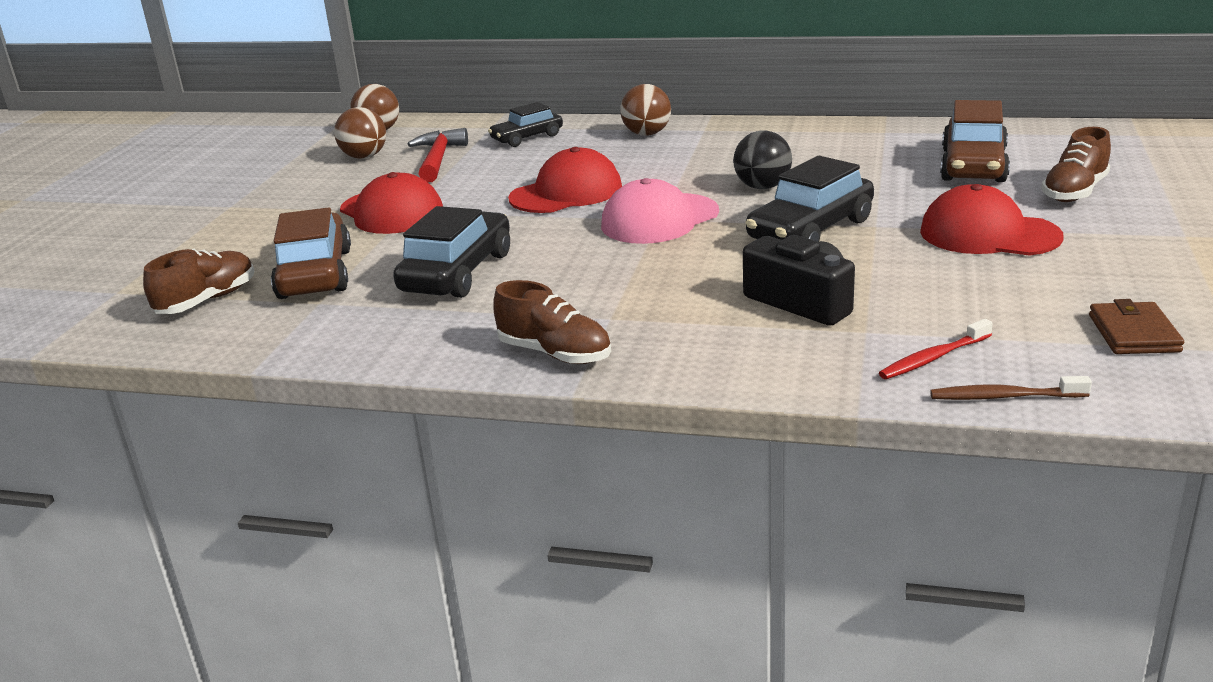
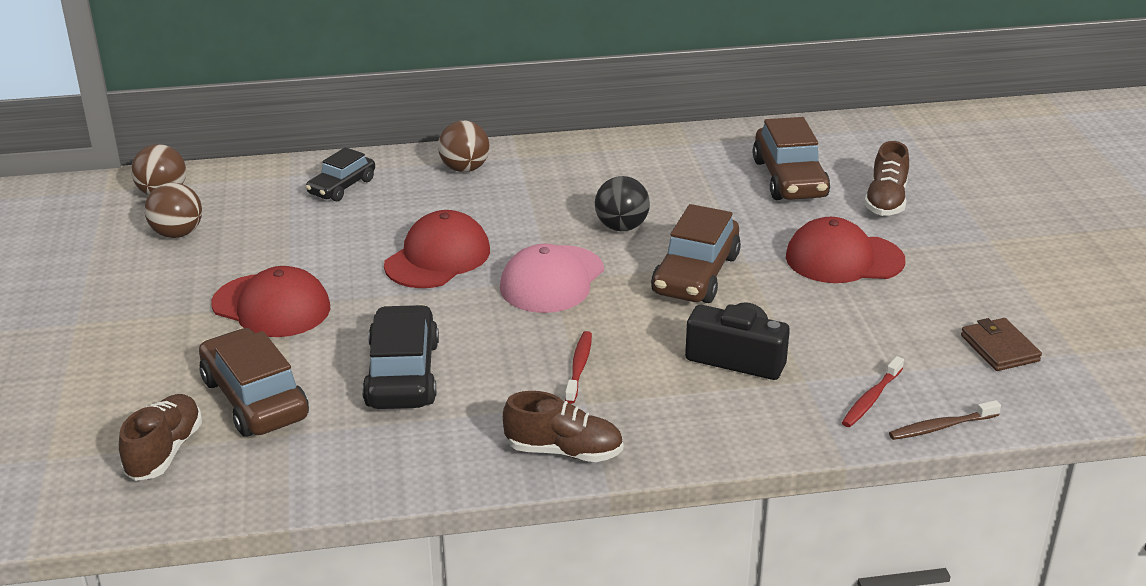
camera: 25 degrees left, 5 degrees up
(438, 159) = (266, 228): red hammer -> none
(628, 288) = (579, 367): none -> red toothbrush
(810, 230) = (696, 275): black car -> brown car

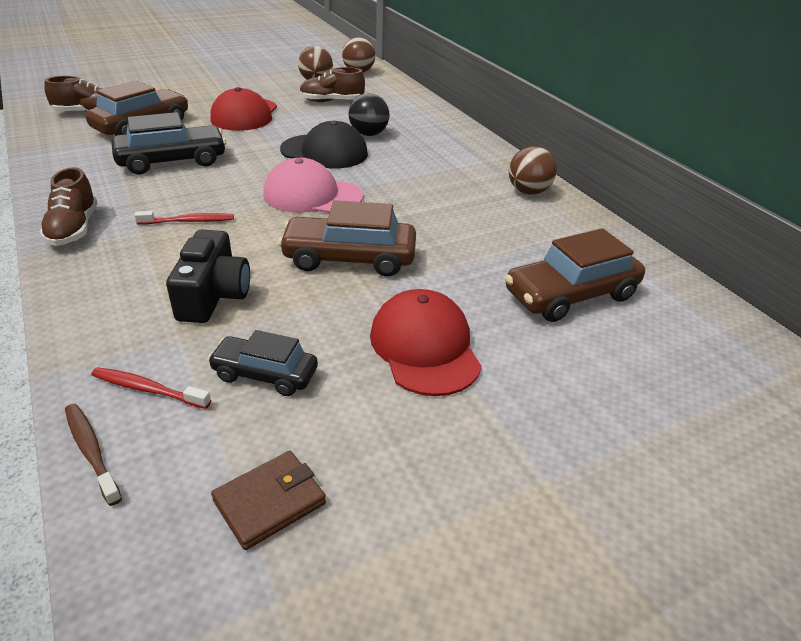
camera: 70 degrees right, 5 degrees up
(342, 187) = (400, 111): black car -> black car (265, 374)
(438, 258) = (324, 152): red cap -> black cap
(464, 169) = (456, 144): brown ball -> brown ball (528, 191)
(621, 227) = (411, 214): black ball -> black ball (368, 134)
(886, 201) = (578, 370): brown shoe -> brown shoe (331, 101)

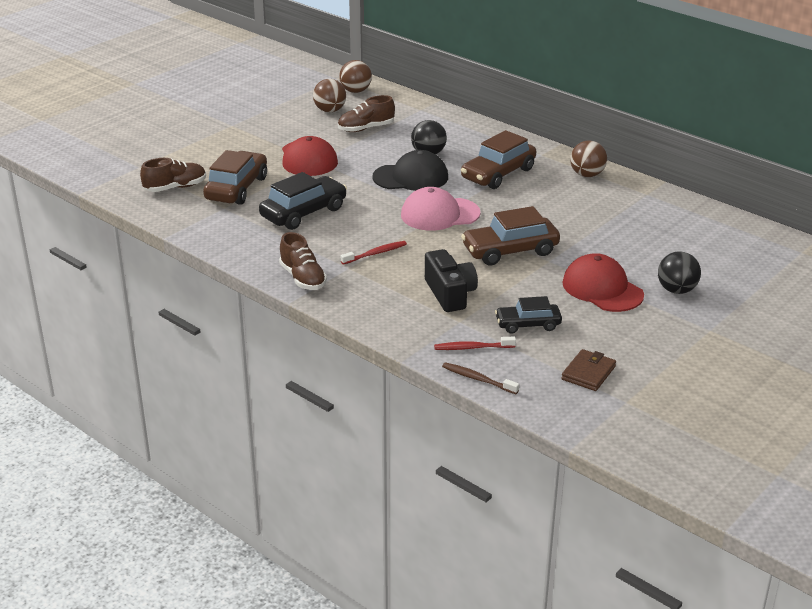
camera: 20 degrees left, 5 degrees down
(538, 382) = (676, 290): none -> black ball
(570, 295) = (663, 239): brown car -> brown car (498, 174)

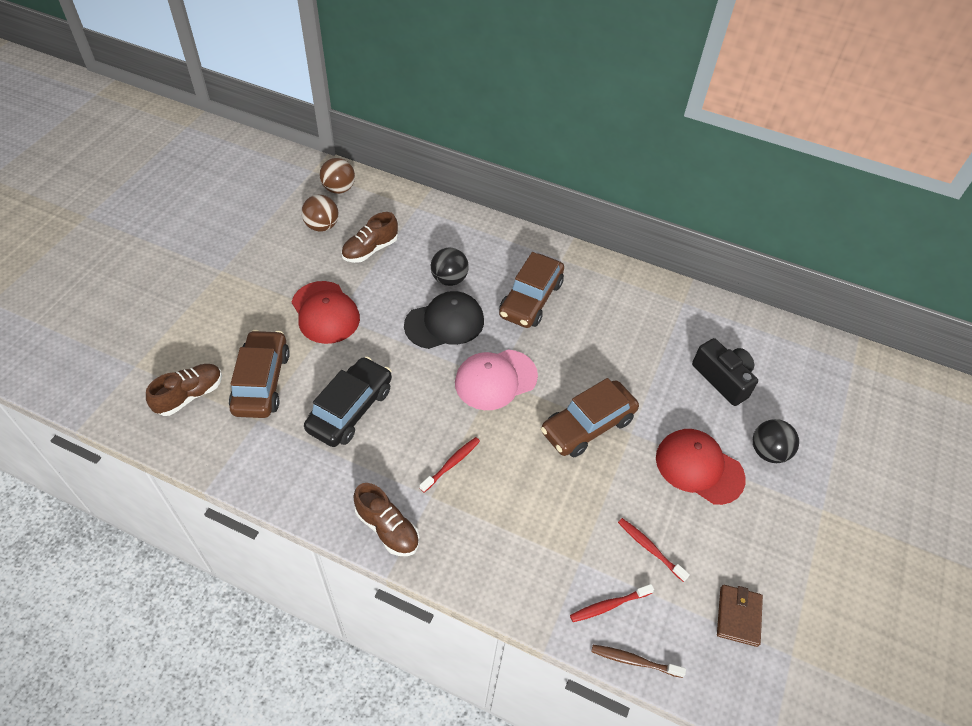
camera: 20 degrees left, 20 degrees up
(450, 293) = (553, 515): black camera -> black camera (723, 379)
(528, 324) = (649, 548): black car -> red toothbrush
(587, 175) = (616, 283): brown ball -> none

